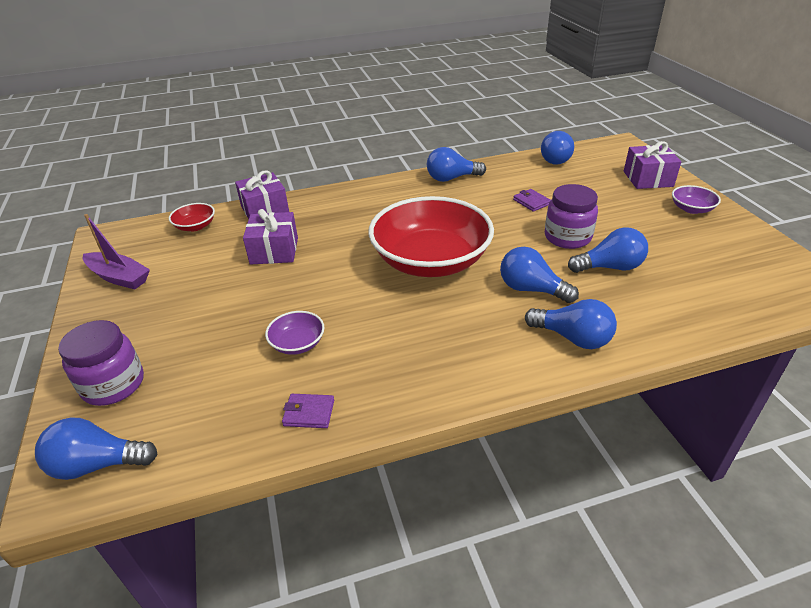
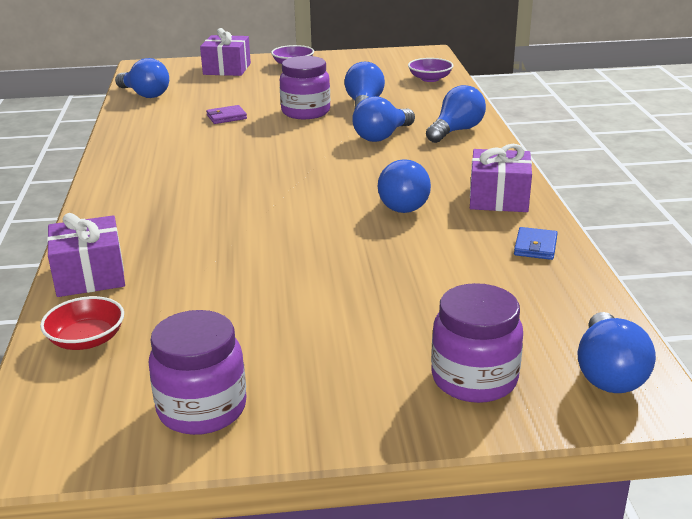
camera: 80 degrees left, 10 degrees down
(119, 277) = (202, 409): purple boat -> purple jar
(274, 251) = (219, 267): purple gift -> purple gift (498, 198)
(297, 343) = (427, 251): purple bowl -> purple bowl (430, 79)
(309, 413) = (535, 246): purple wallet -> blue wallet
(431, 261) = (307, 173): red bowl -> none
(451, 178) = (131, 147): blue light bulb -> blue light bulb (403, 203)

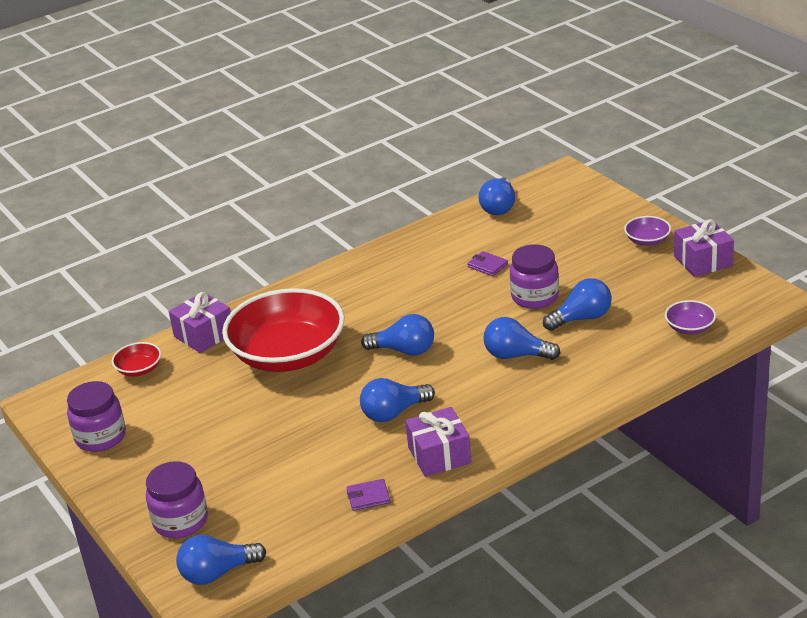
camera: 65 degrees right, 5 degrees up
(218, 234) = (288, 355): none -> red bowl
(227, 69) = (599, 214): purple gift -> purple gift (703, 261)
(456, 131) = (564, 388): blue light bulb -> blue light bulb (404, 350)
(535, 246) = (368, 497): blue wallet -> purple wallet

